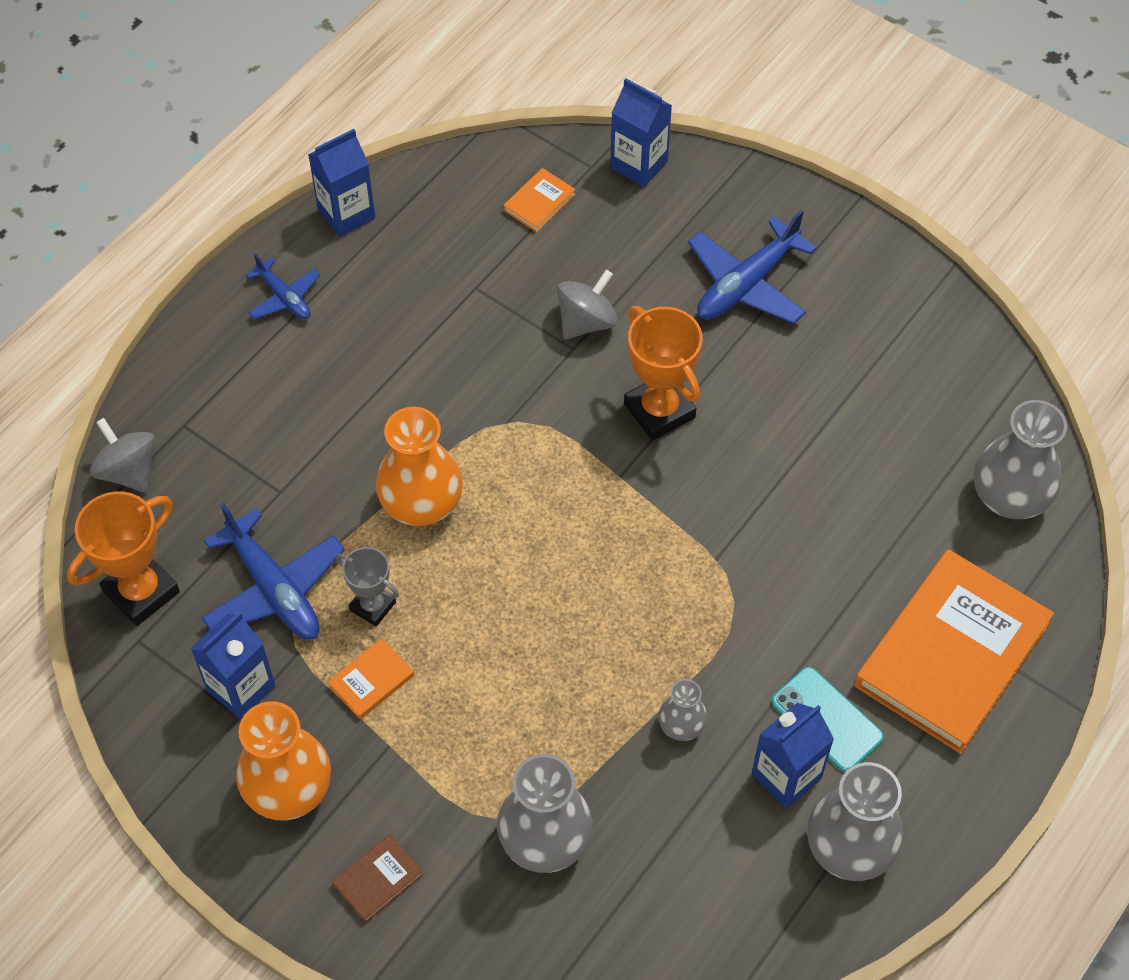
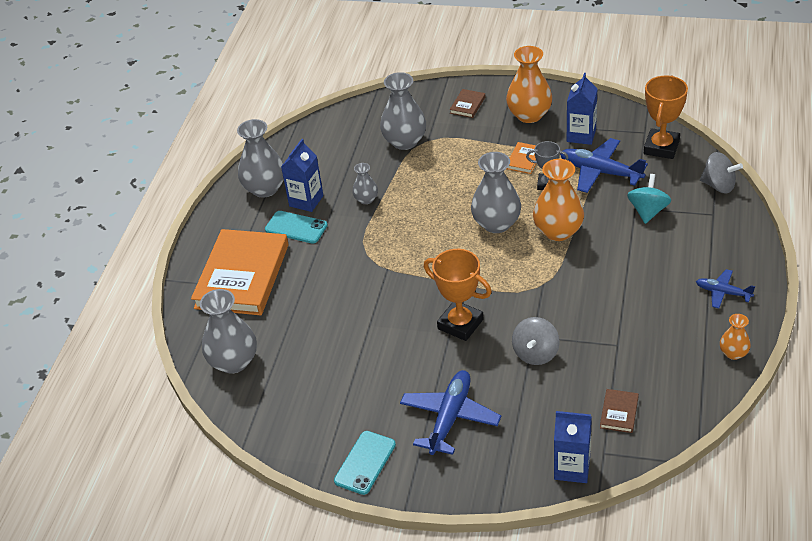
camera: 160 degrees right, 15 degrees down
(267, 475) = (648, 211): none -> turquoise spinning top
(346, 214) = (733, 353): blue carton -> orange vase
(502, 564) = (496, 223): none -> grey vase
(539, 202) = (619, 412): orange book -> brown book
(881, 273) = (365, 463): none -> turquoise phone

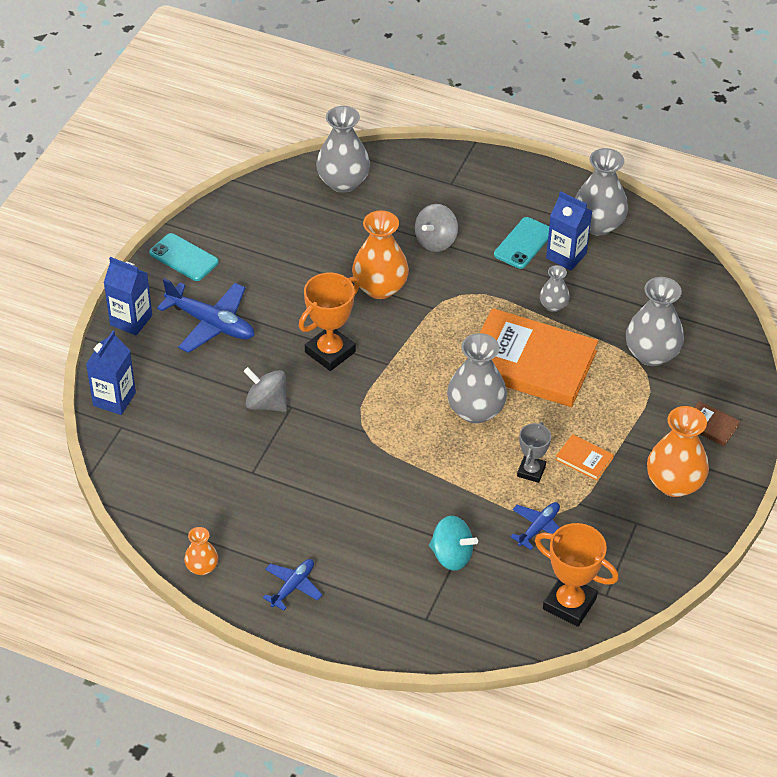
camera: 95 degrees right, 5 degrees up
(242, 276) = (460, 196): orange book -> orange book (530, 363)
(558, 231) = (444, 463): orange vase -> orange vase (380, 287)
(581, 135) = (617, 526): blue carton -> blue carton (131, 320)
(600, 172) = (539, 528): blue plane -> blue plane, size x0.58
(619, 412) = (164, 450): brown book -> none
(718, 186) = (476, 641): grey spinning top -> grey spinning top (435, 241)

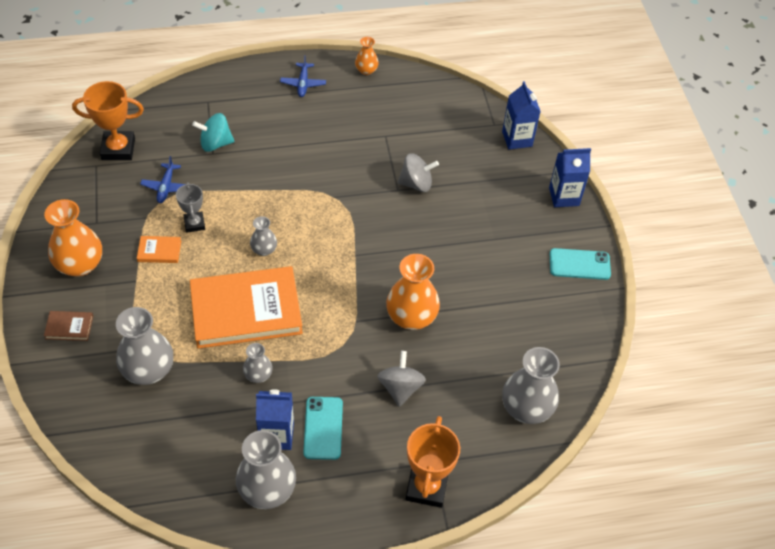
camera: 145 degrees right, 5 degrees up
(211, 323) = (508, 222): blue plane -> none
(330, 352) = (405, 242): orange trophy -> orange trophy (426, 487)
(475, 410) = (264, 250): grey vase -> grey vase, size x0.53

